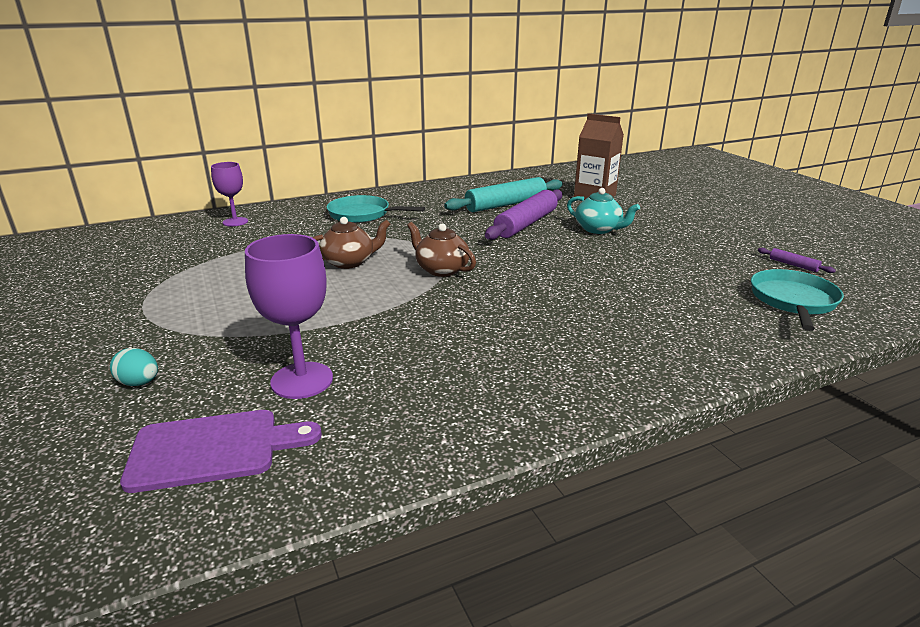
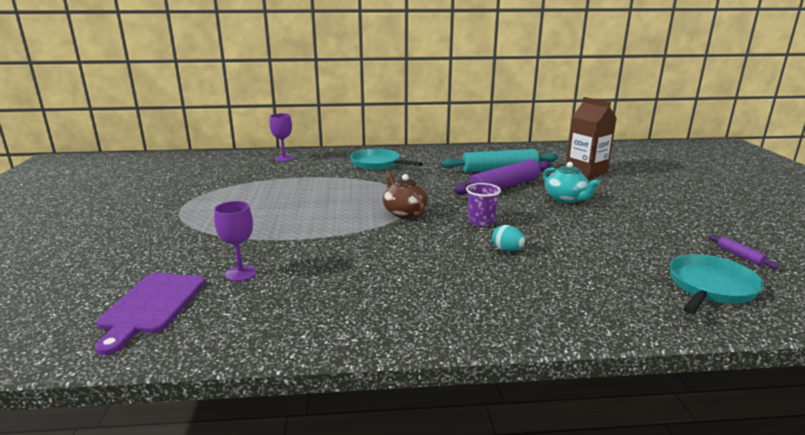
camera: 20 degrees right, 5 degrees down
(139, 383) = (142, 255): turquoise egg -> turquoise egg (507, 250)
(213, 449) = (151, 306): purple cutting board -> purple cutting board turned 90 degrees clockwise
(302, 380) = (241, 273): purple goblet -> purple goblet, size x0.66
(349, 262) = (339, 197): brown teapot -> none
(533, 267) = (481, 221): none -> purple cup

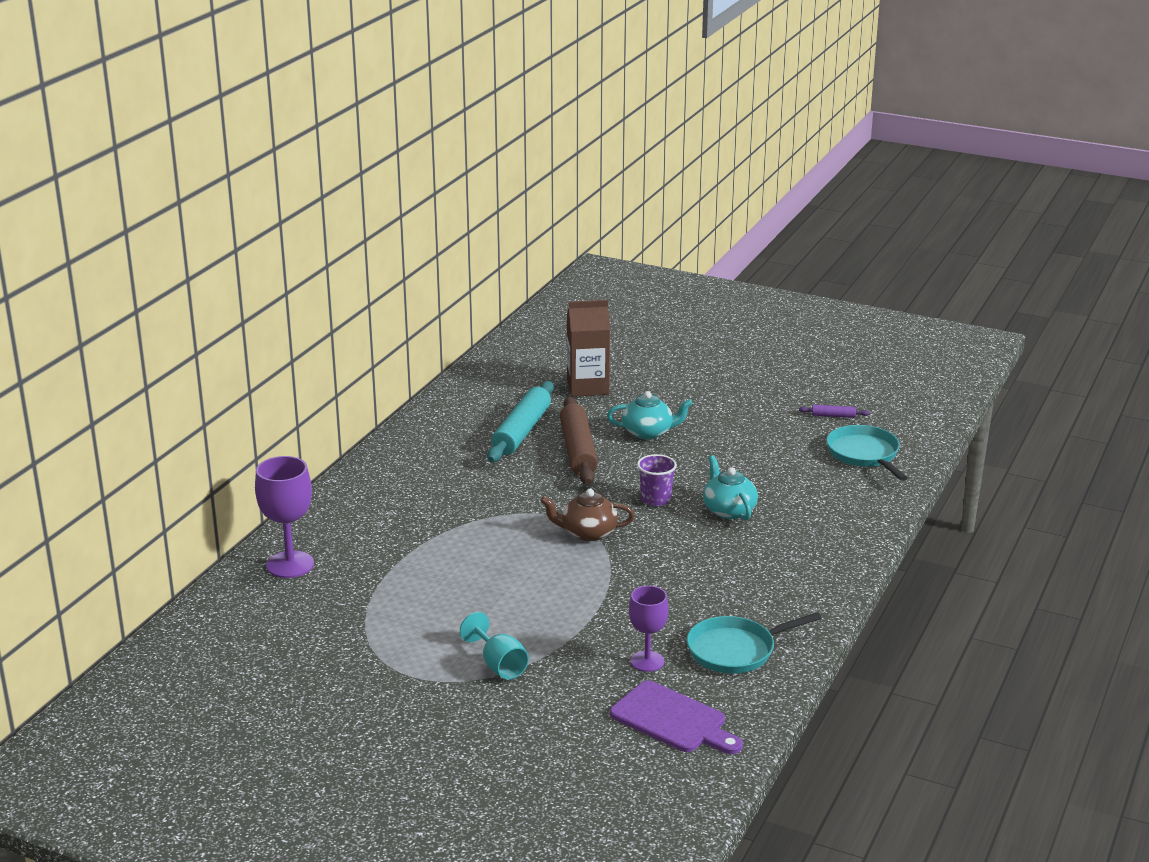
camera: 60 degrees left, 5 degrees up
(206, 226) = (499, 665): none -> turquoise goblet
(283, 158) = (290, 564): purple goblet -> purple goblet, size x1.52
(378, 164) = (404, 501): turquoise pan -> turquoise pan (735, 650)
(504, 186) = (578, 450): purple rolling pin -> brown rolling pin
(507, 250) = (728, 510): turquoise egg -> turquoise teapot

